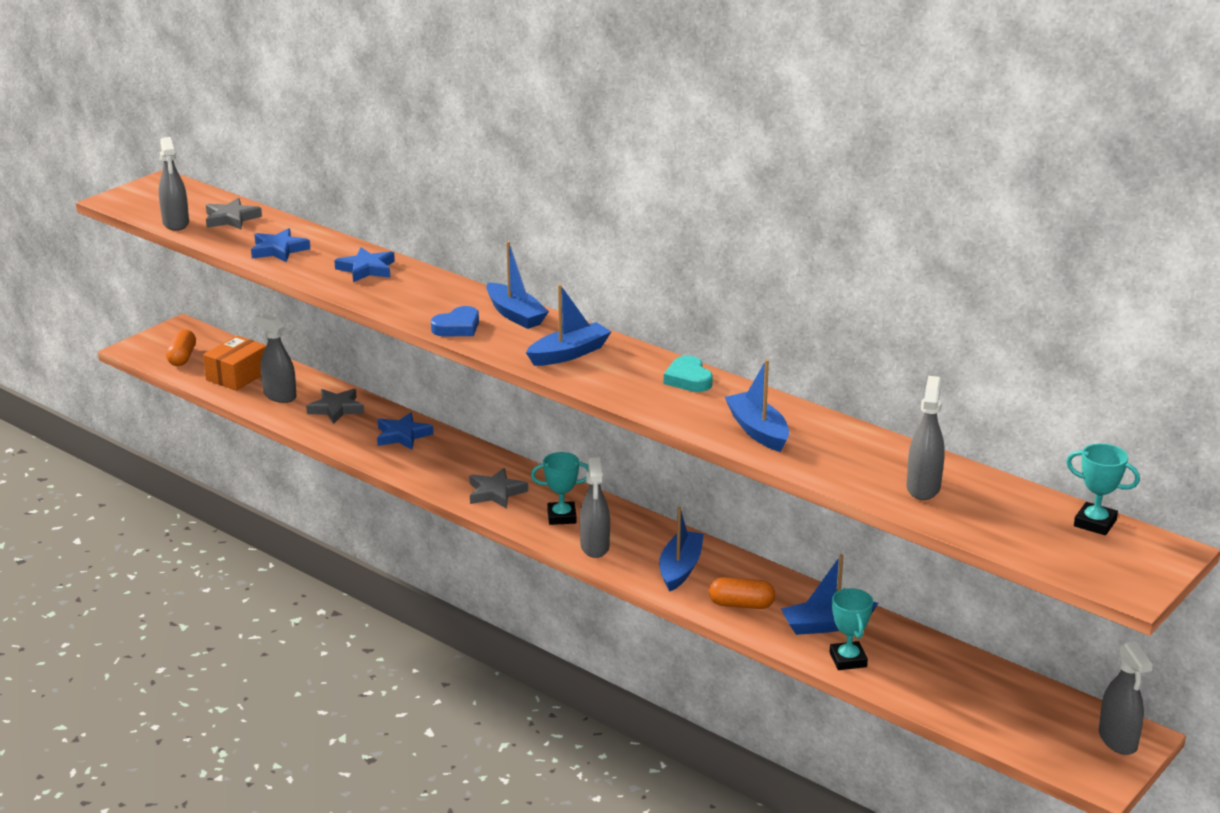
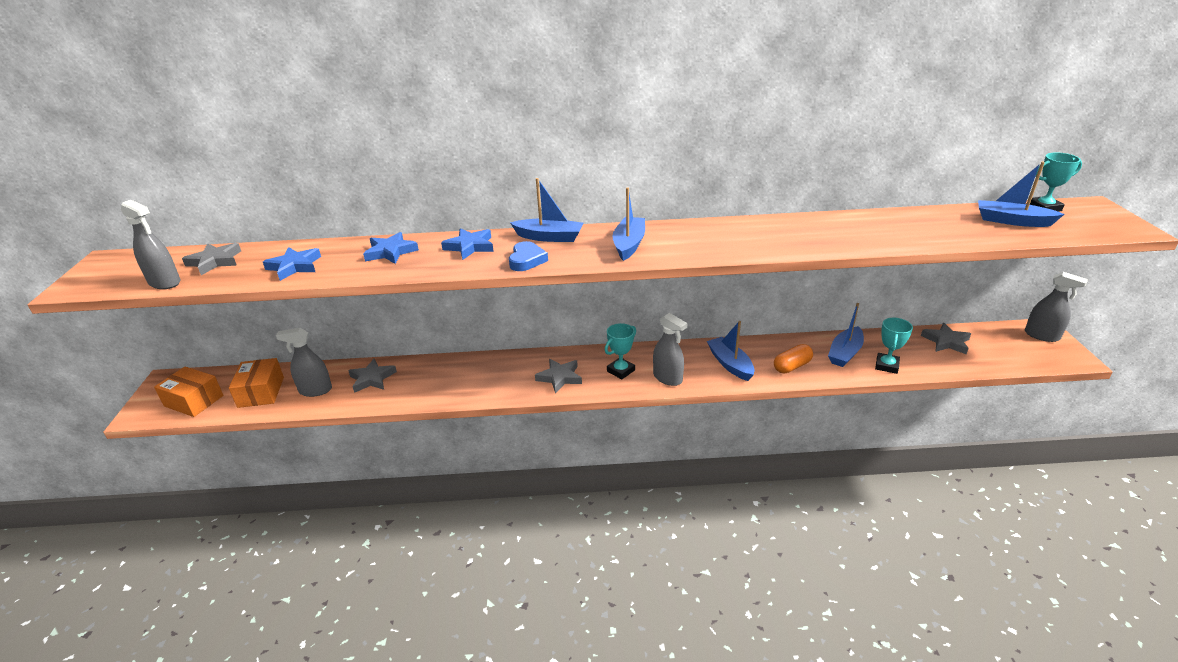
camera: 40 degrees left, 5 degrees up
(182, 357) = (194, 401): orange capsule -> orange box
(402, 435) = (445, 373): blue star -> blue star (470, 247)
(688, 379) = (723, 228): turquoise heart -> none
(758, 431) = (818, 238): blue boat -> blue boat (1012, 221)
(848, 660) = (886, 365): turquoise trophy -> turquoise trophy turned 75 degrees clockwise
(923, 488) = (951, 227): grey spray bottle -> none
(974, 679) = (946, 341): none -> grey star

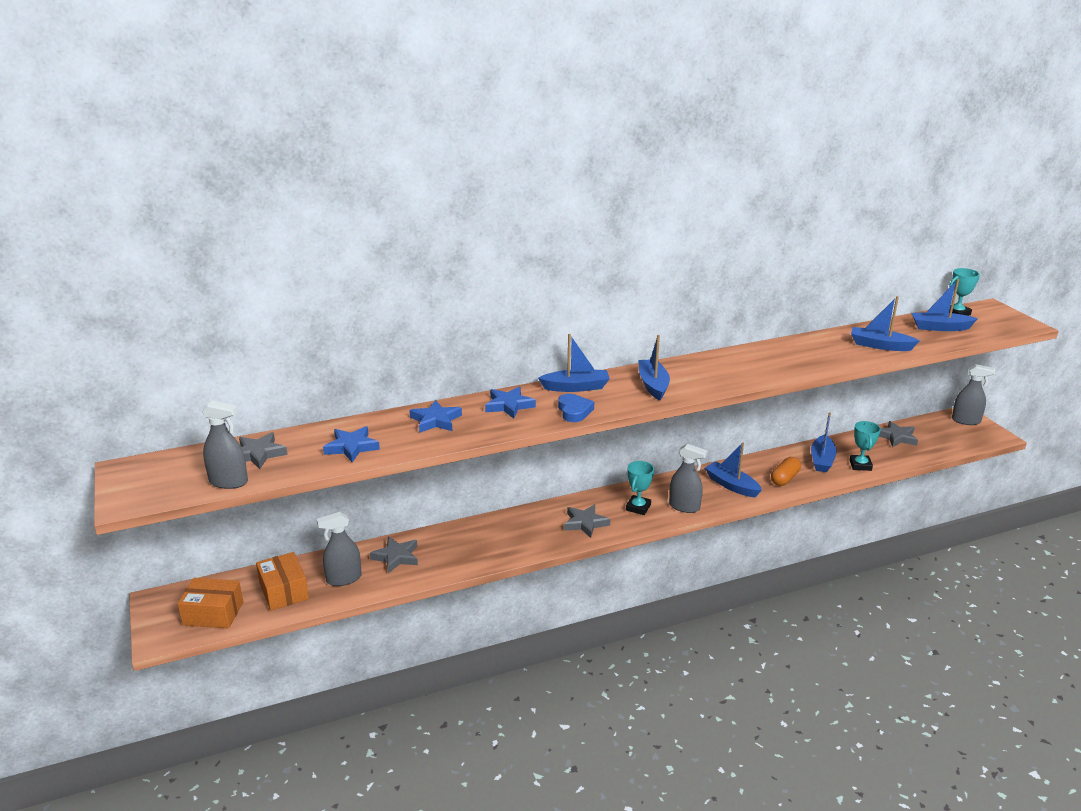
camera: 20 degrees left, 5 degrees down
(921, 233) = (880, 346): none -> blue boat

